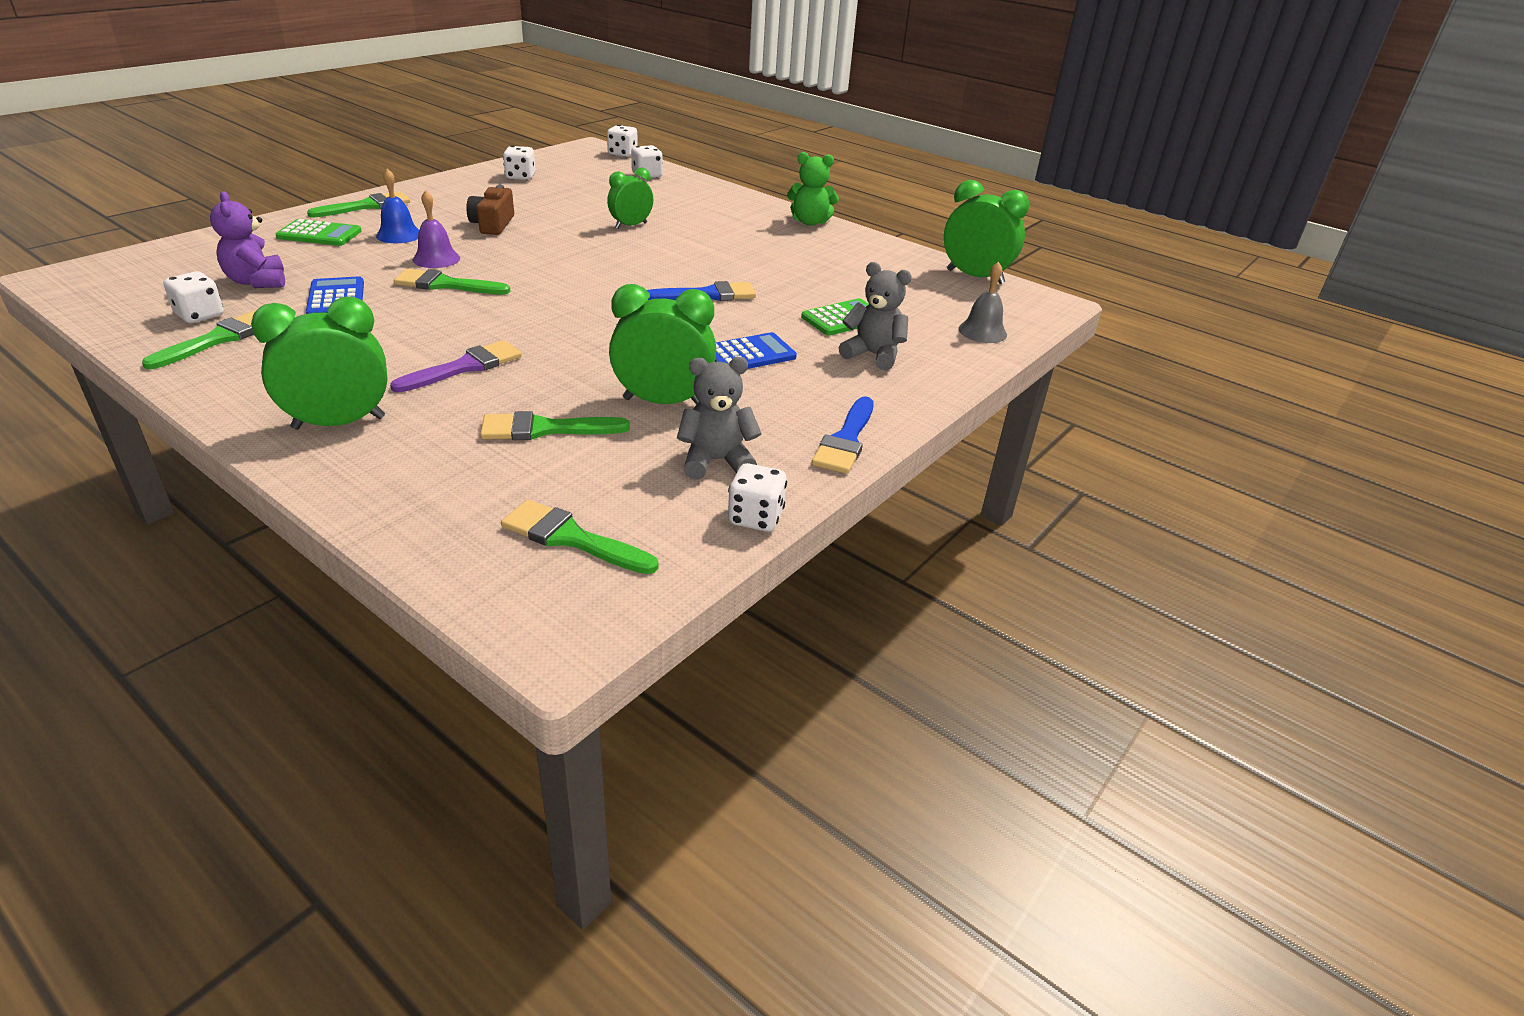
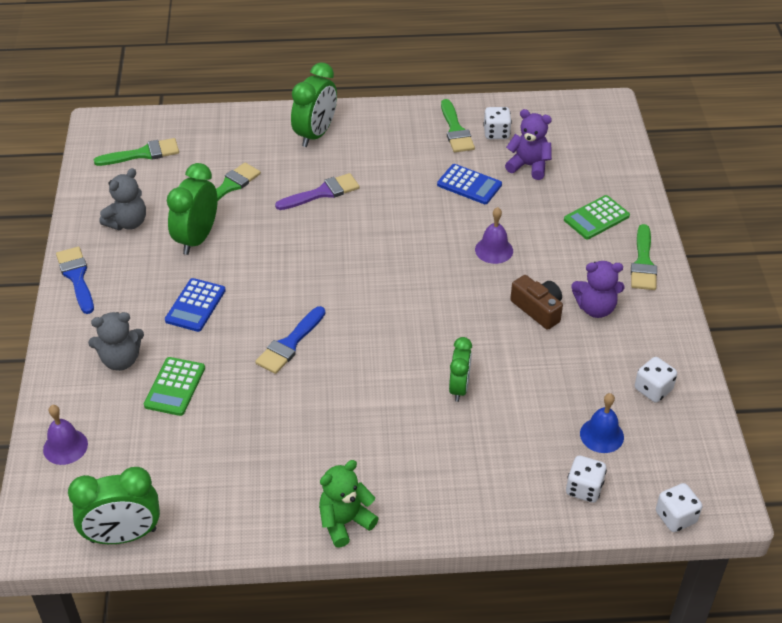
camera: 140 degrees right, 10 degrees up
(399, 235) = (560, 253): blue bell -> blue bell (601, 435)
(445, 285) = (443, 234): green brush -> none
(457, 208) = (595, 308): none -> purple teddy bear
(465, 367) = (322, 193): purple brush -> purple brush turned 120 degrees counterclockwise
(663, 402) = (197, 238): green clock -> green clock turned 150 degrees clockwise
(755, 518) = (78, 207): white dice -> none
(982, 331) = (65, 446): grey bell -> purple bell

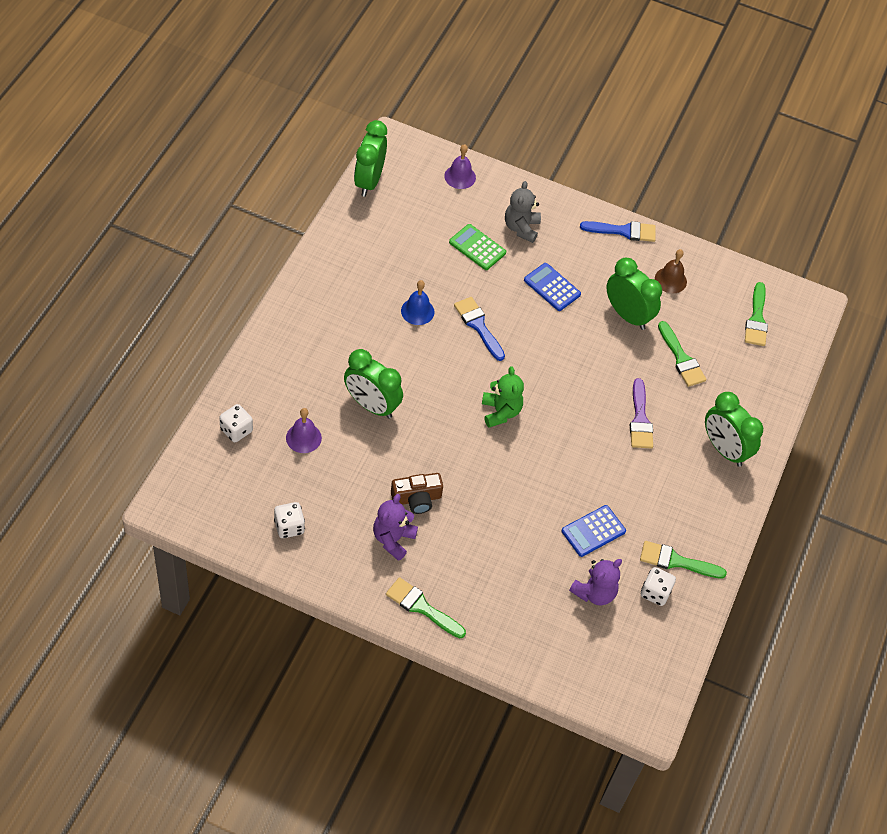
camera: 110 degrees right, 10 degrees up
(128, 223) = (670, 280): grey teddy bear -> brown bell
(345, 522) = (303, 289): green teddy bear -> green teddy bear (500, 412)
(459, 388) = (371, 405): green clock -> green clock, size x1.56
(494, 250) = (501, 505): purple bell -> purple bell (303, 438)
(596, 218) = (496, 605): green calculator -> none
(601, 435) = (272, 468): blue bell -> blue bell (417, 311)
(675, 517) = (177, 469): white dice -> none

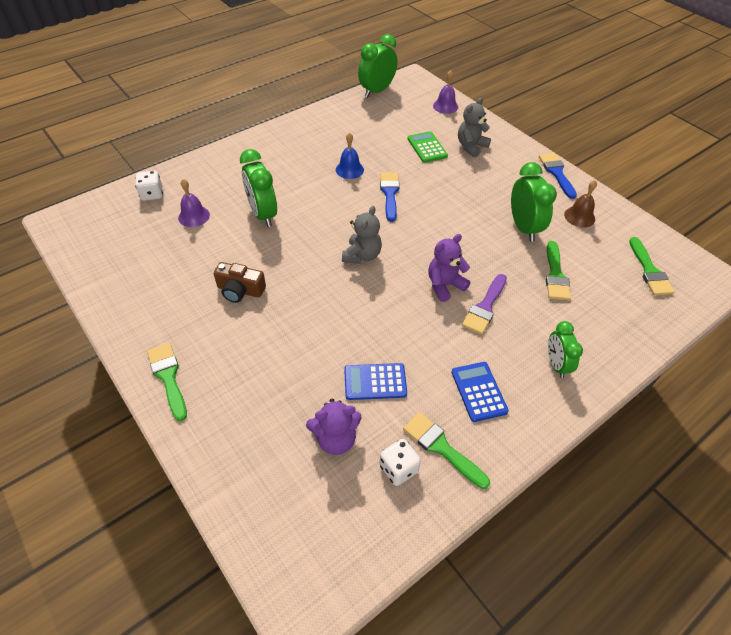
camera: 35 degrees right, 5 degrees down
(289, 527) = (125, 270): white dice -> none
(393, 539) = (194, 312): purple teddy bear -> purple teddy bear (444, 285)
(500, 412) = (362, 255): green teddy bear -> grey teddy bear
(552, 287) = (469, 189): blue calculator -> blue calculator (479, 391)
(623, 231) = (556, 173): blue brush -> blue brush turned 135 degrees counterclockwise
(724, 449) = (556, 364): green clock -> green clock, size x0.64
(756, 319) = (649, 271): green brush -> green brush turned 45 degrees counterclockwise

